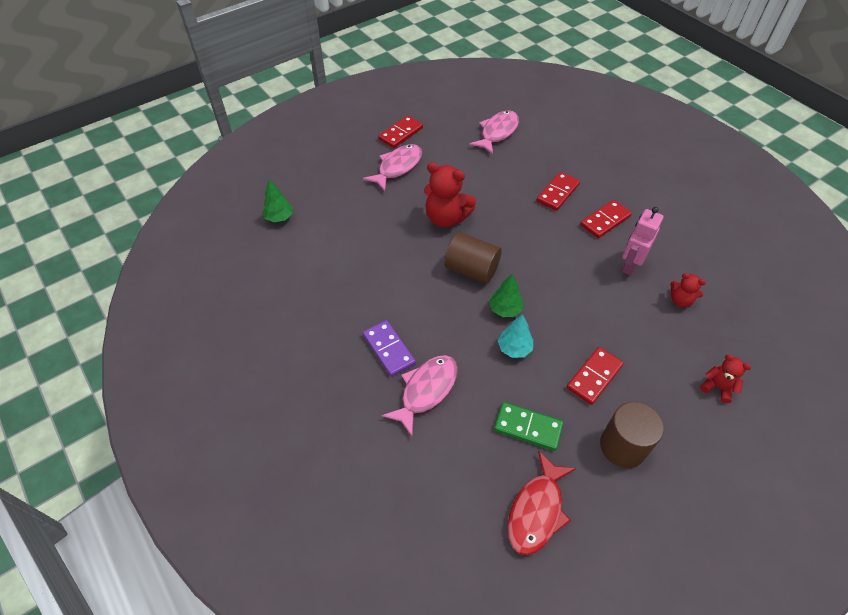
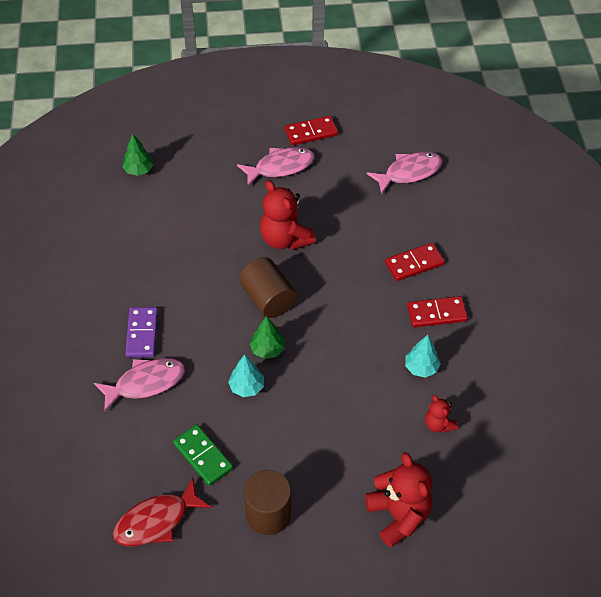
camera: 30 degrees right, 0 degrees up
(594, 377) = (295, 447): red domino -> none
(630, 265) = (421, 367): pink robot -> turquoise tree
(717, 387) = (398, 515): red teddy bear -> red teddy bear, size x1.86

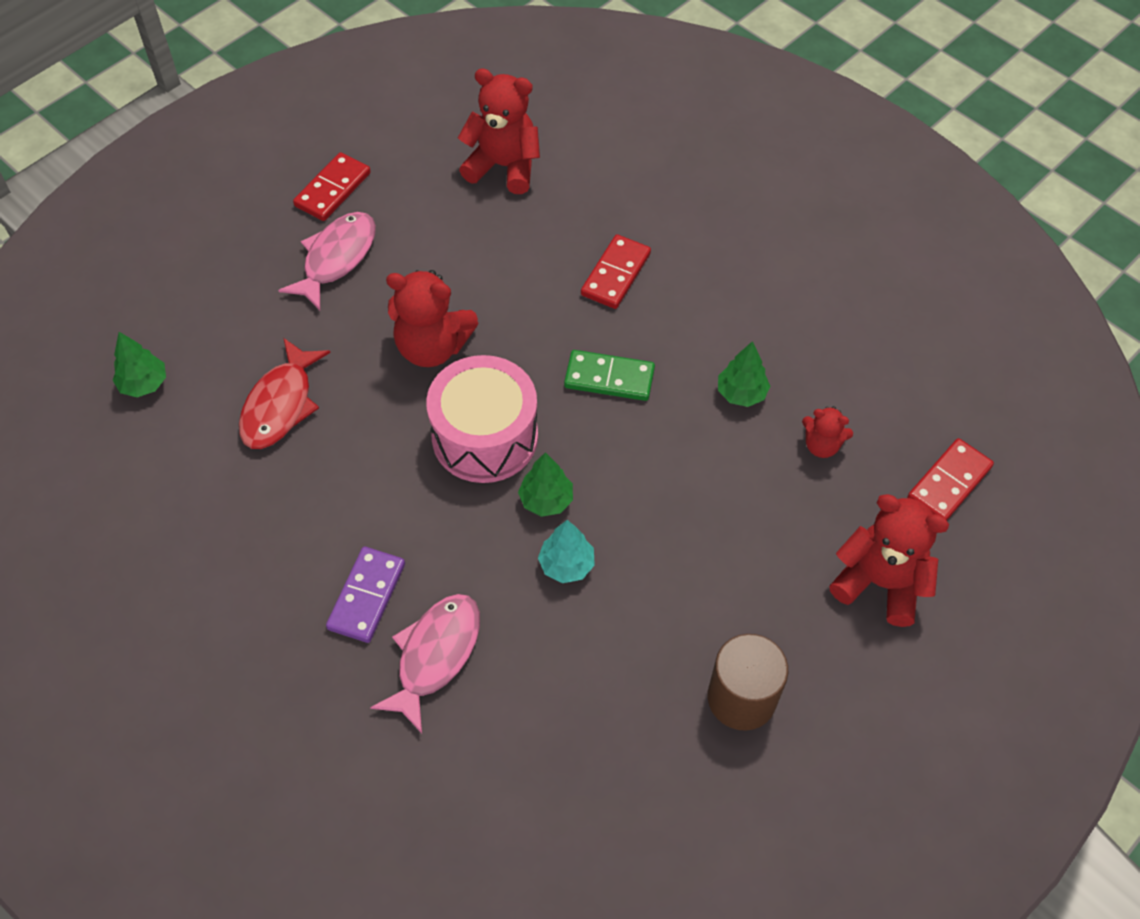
camera: 40 degrees left, 5 degrees up
(142, 333) = (366, 596): purple domino -> purple domino turned 60 degrees clockwise
(156, 521) = (621, 815): red fish -> red fish (280, 405)
(203, 456) = (598, 691): green domino -> green domino (609, 378)
(268, 299) = (485, 436): brown cylinder -> pink drum
(409, 172) = (503, 166): pink fish -> red teddy bear
(421, 367) = (741, 393): turquoise tree -> green tree
(436, 313) = (697, 317): red domino -> red domino (949, 483)

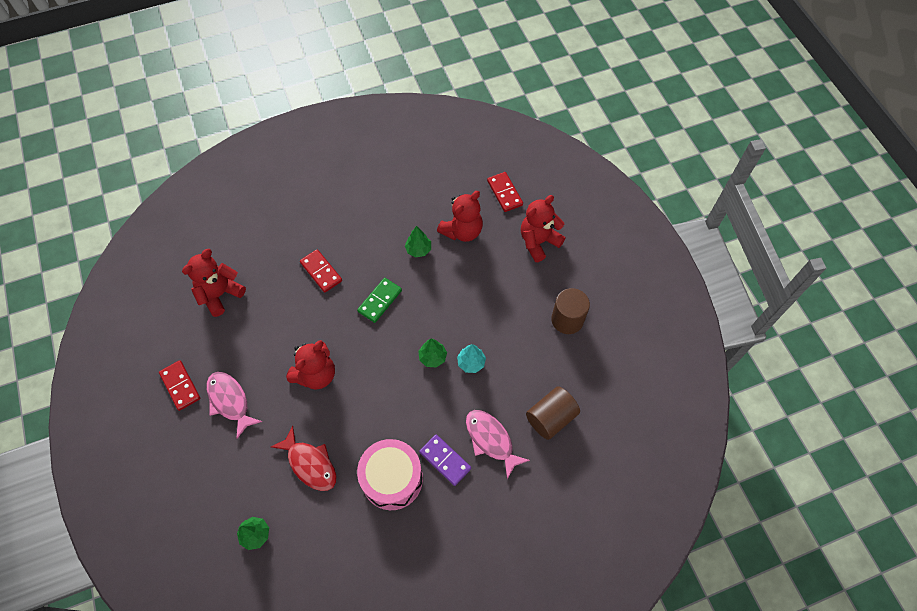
camera: 65 degrees left, 5 degrees up
(485, 436) = (383, 370): pink drum -> pink drum (392, 479)
(524, 742) = (550, 417): none -> brown cylinder
(821, 445) = (462, 231): red teddy bear -> red teddy bear, size x1.86

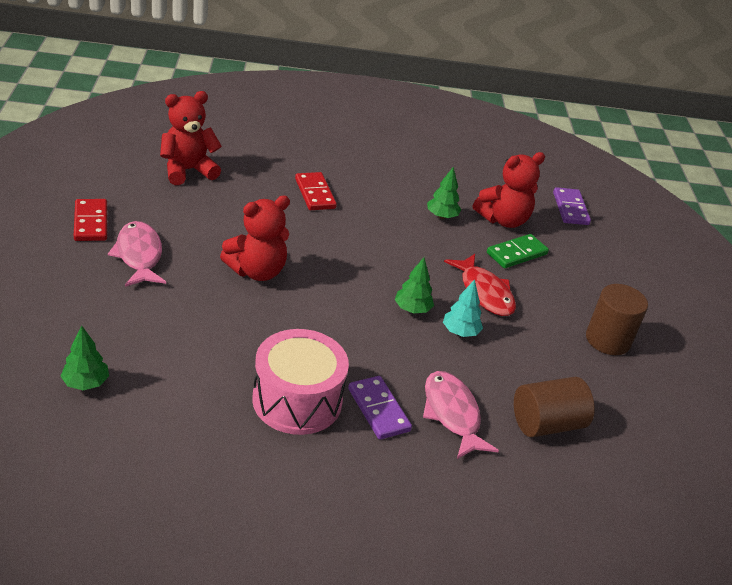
camera: 15 degrees right, 25 degrees down
(310, 464) = (199, 345): red fish -> red fish (484, 292)
(380, 301) = (371, 240): green domino -> green domino (517, 254)
(505, 193) = (570, 208): red domino -> purple domino
(538, 242) = (597, 261): red teddy bear -> none

